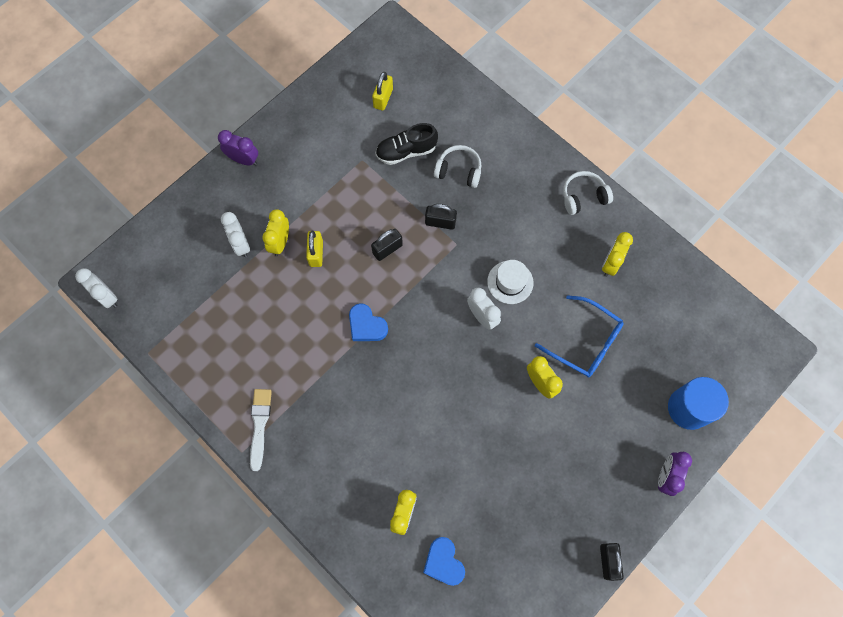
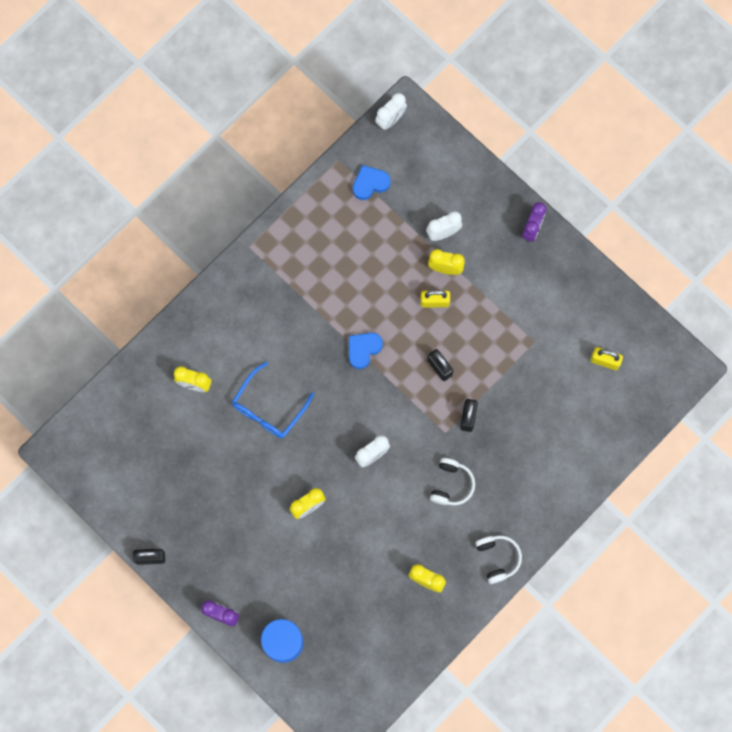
camera: 90 degrees right, 5 degrees up
(260, 425) = (272, 260): white brush -> none
(406, 151) = (544, 384): black shoe -> none
(443, 562) = (153, 418): blue heart -> blue heart (370, 183)
(459, 171) = (524, 436): white headphones -> white headphones (451, 484)
(510, 282) = (406, 482): white hat -> none
(586, 342) = (346, 551): blue glasses -> blue glasses (268, 409)

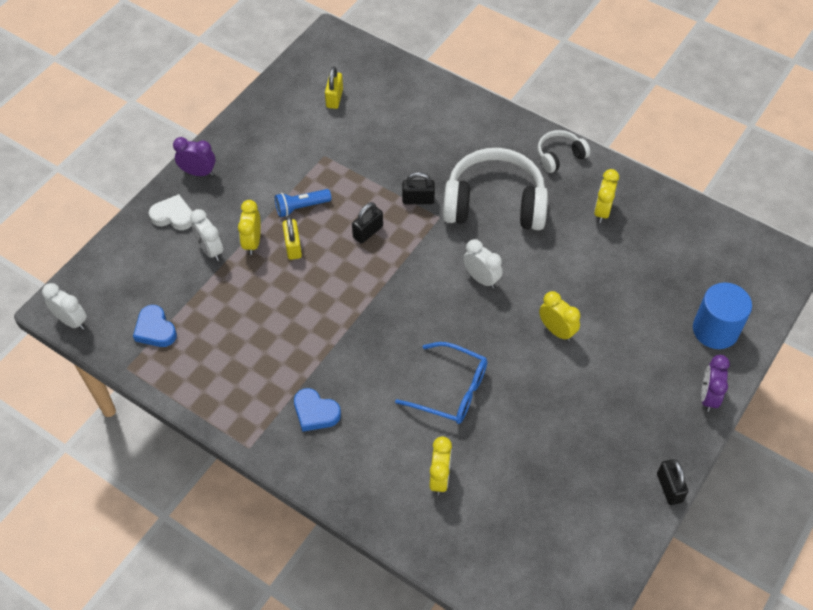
camera: 100 degrees left, 20 degrees down
(363, 349) = (361, 305): blue heart -> blue heart (315, 412)
(451, 484) = (494, 204): white headphones -> white headphones, size x2.06
(477, 314) = (301, 207): none -> blue flashlight
(486, 205) = (173, 216): none -> white heart

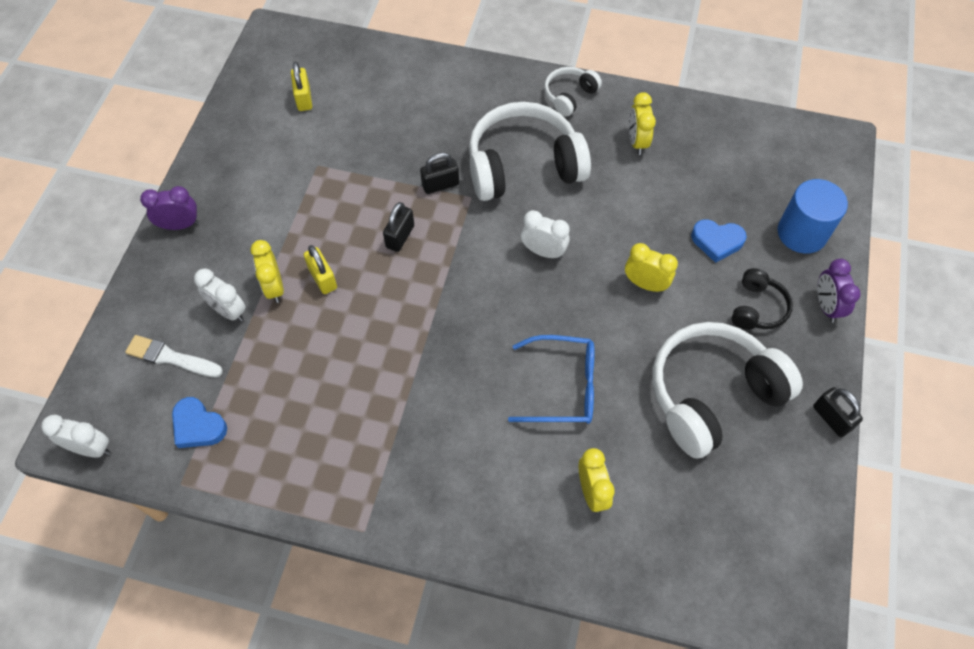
camera: 20 degrees left, 5 degrees up
(154, 272) = (171, 357): none -> white brush
(173, 216) = (169, 284): white heart -> none
(301, 207) = (314, 230): blue flashlight -> none
(315, 412) = (424, 463): blue heart -> blue heart (717, 241)
(574, 436) = (712, 395): none -> white headphones
(645, 379) = (757, 308): none -> black headphones

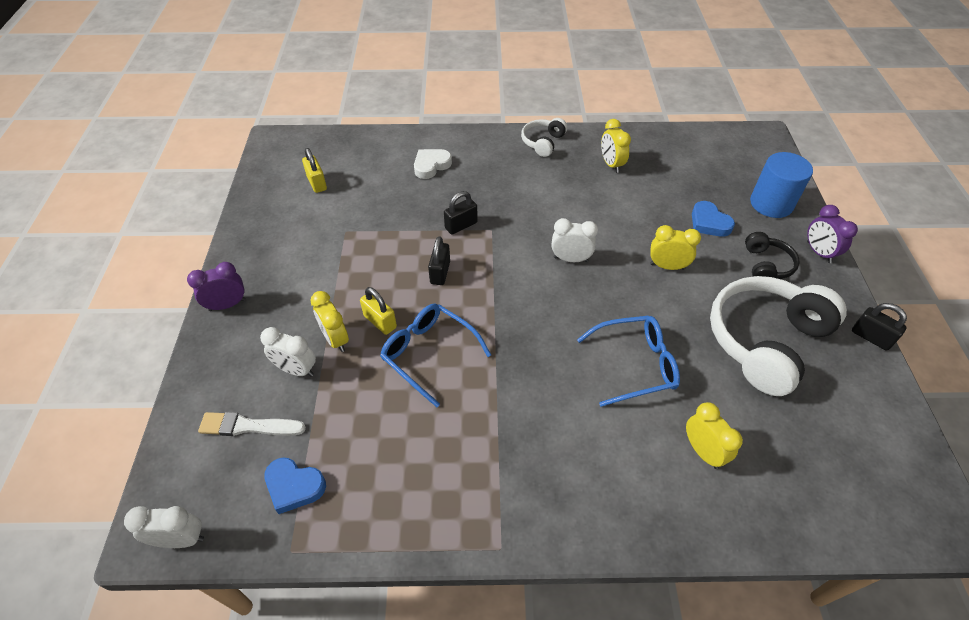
camera: 15 degrees left, 10 degrees down
(359, 324) = (428, 353): none -> blue glasses
(433, 101) = (431, 165): none -> white heart
(523, 166) = (526, 198): white headphones -> none
(717, 241) = (709, 223): blue heart -> blue heart turned 60 degrees clockwise

